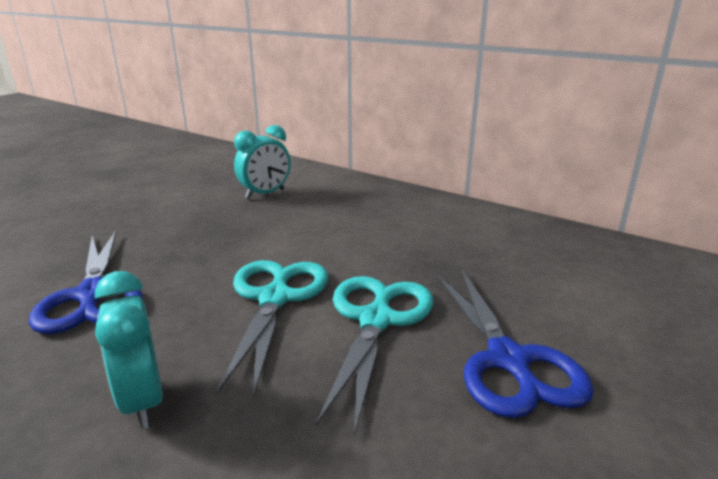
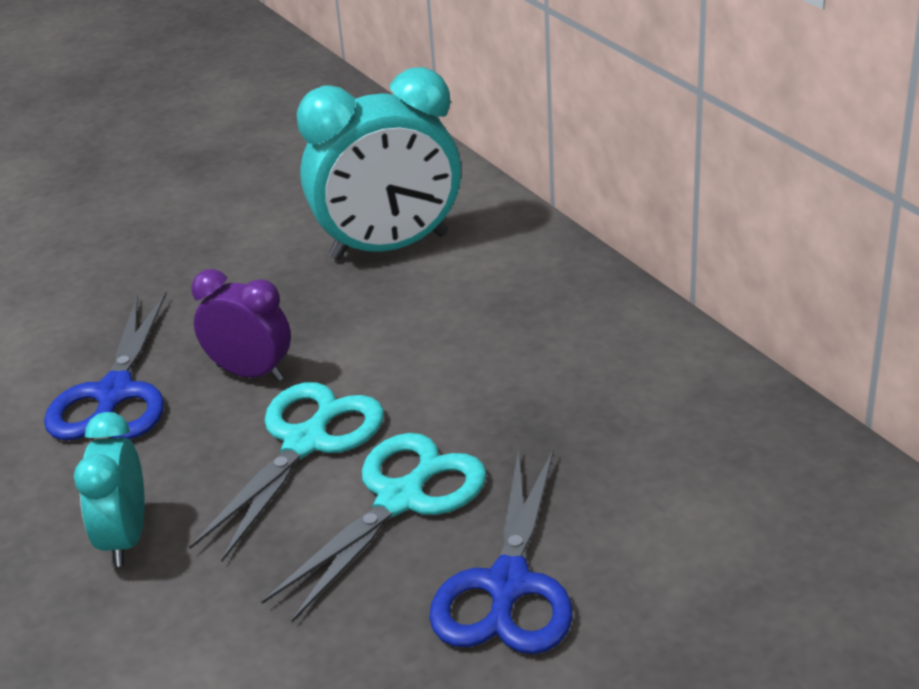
camera: 25 degrees right, 10 degrees up
(205, 265) = (250, 373): none -> purple clock
(265, 194) = (389, 247): turquoise clock -> turquoise clock, size x1.78

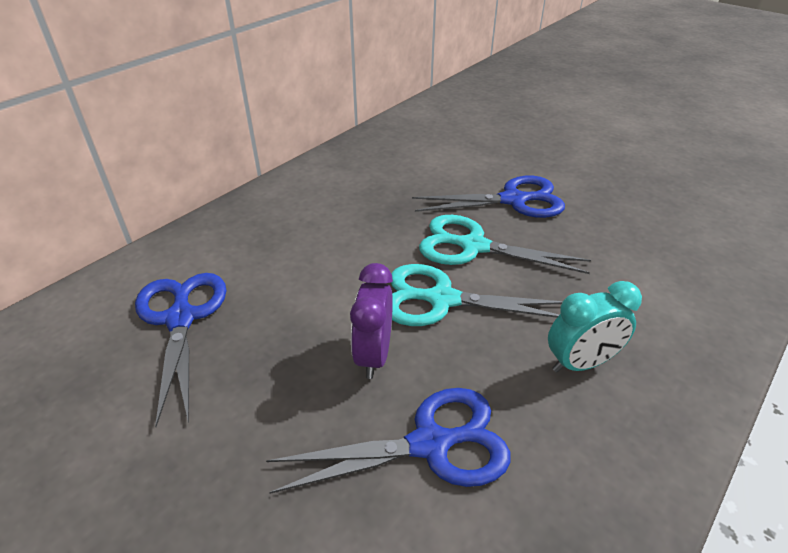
camera: 110 degrees left, 5 degrees up
(389, 247) = (181, 319): turquoise clock -> blue scissors

